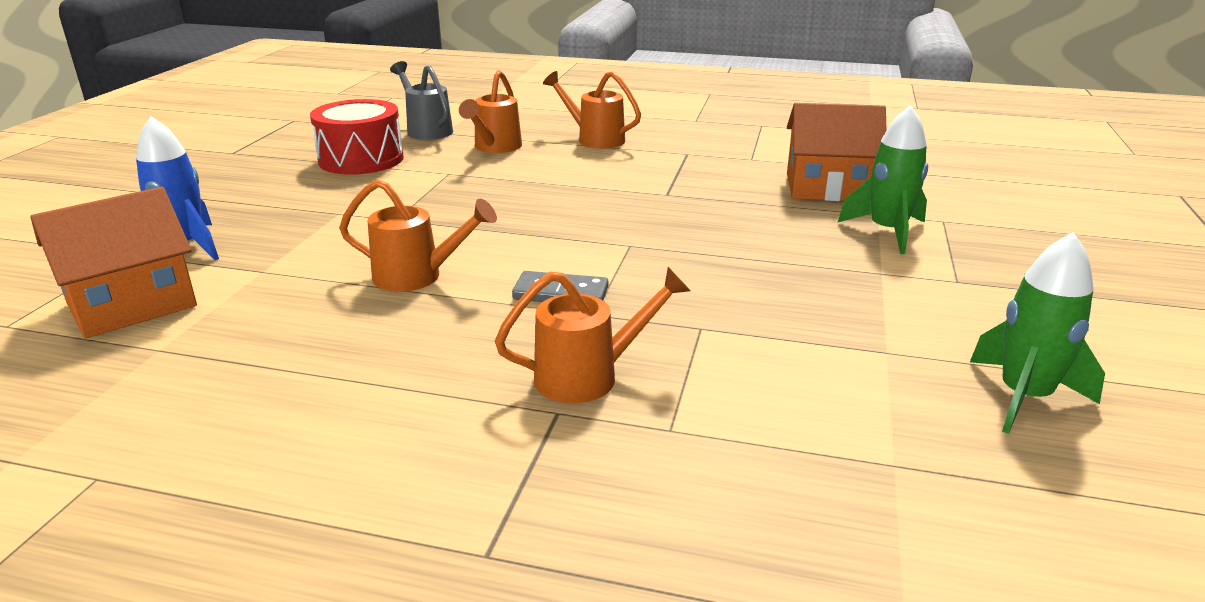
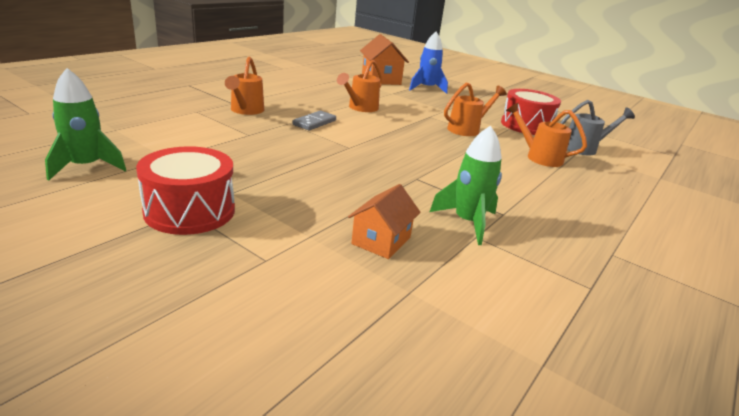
camera: 110 degrees right, 0 degrees up
(595, 139) = (553, 191): orange watering can -> orange watering can (467, 129)
(828, 188) = (381, 240): orange house -> orange house, size x0.64
(887, 232) = (277, 223): green rocket -> green rocket (467, 222)
(954, 278) = (190, 211): none -> red drum

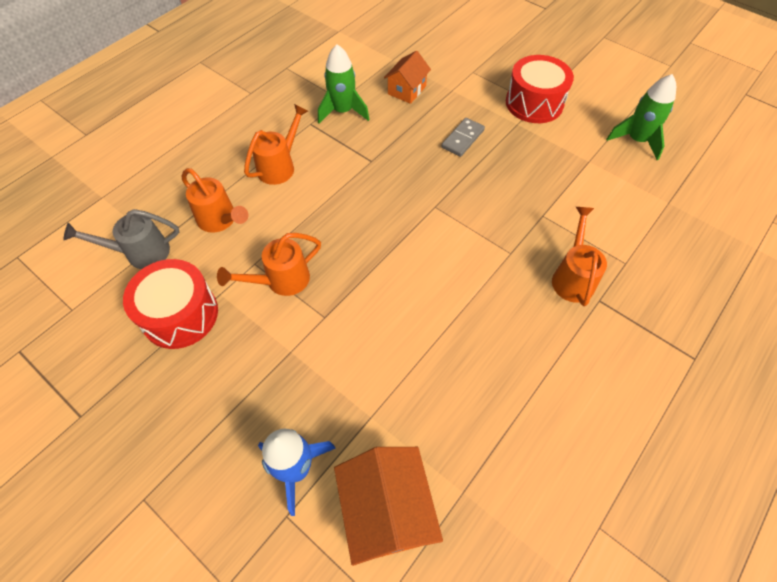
camera: 175 degrees left, 30 degrees up
(314, 123) = (481, 259): grey domino -> grey domino (462, 139)
(360, 108) = (426, 325): orange watering can -> orange watering can (279, 166)

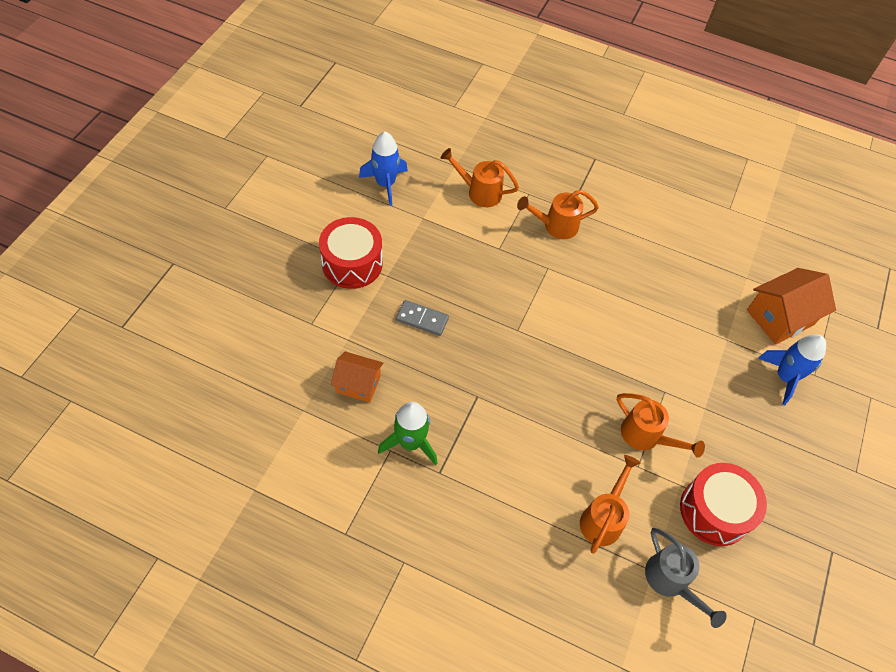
camera: 110 degrees left, 0 degrees up
(279, 166) = (513, 484): orange watering can -> orange watering can (479, 192)
(636, 140) = (385, 184): green rocket -> blue rocket

